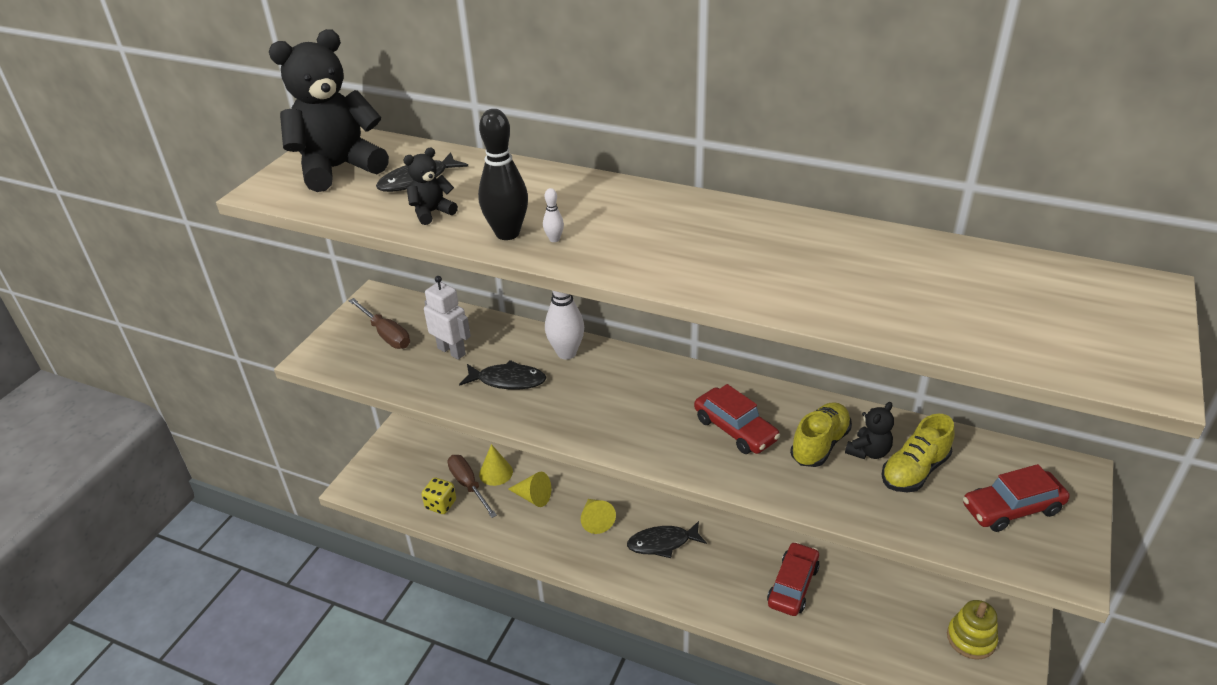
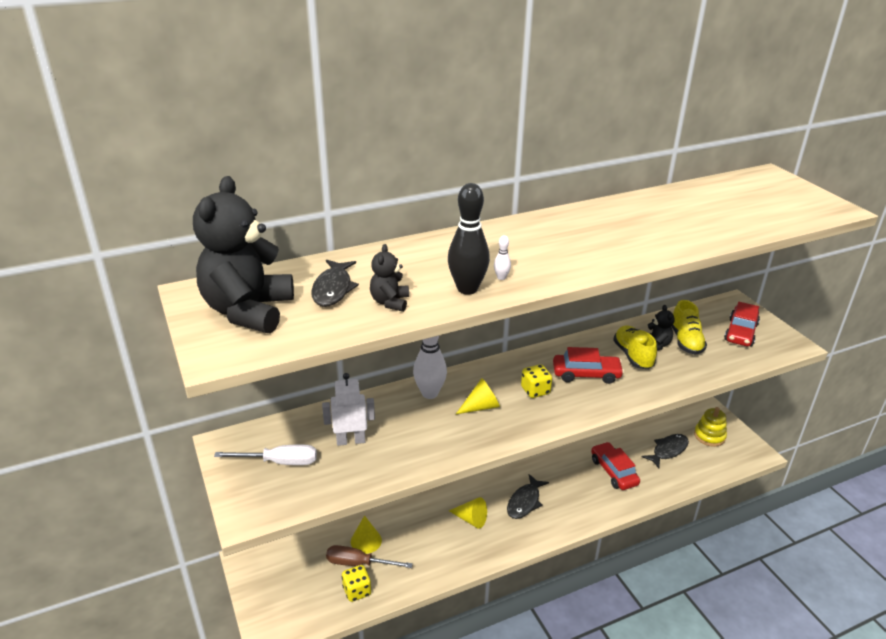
camera: 50 degrees left, 5 degrees down
(386, 334) = (279, 462): brown screwdriver -> white screwdriver
(507, 380) = (421, 433): black fish -> black fish (668, 450)
(533, 497) = (413, 536): yellow cone -> yellow cone (481, 407)
(659, 411) = (535, 391): none -> yellow dice

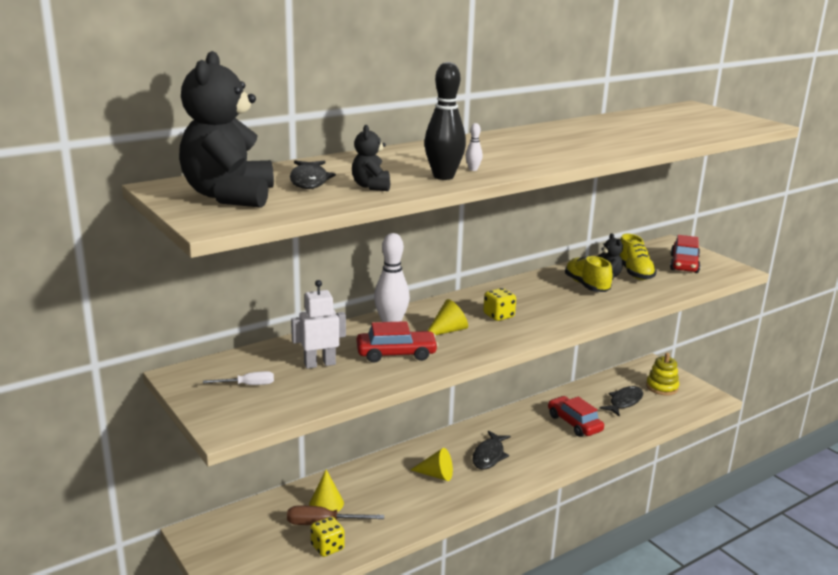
camera: 10 degrees left, 10 degrees down
(279, 462) = (248, 385): white screwdriver -> white screwdriver, size x0.64
(586, 374) = (545, 301): red car -> red car (396, 354)

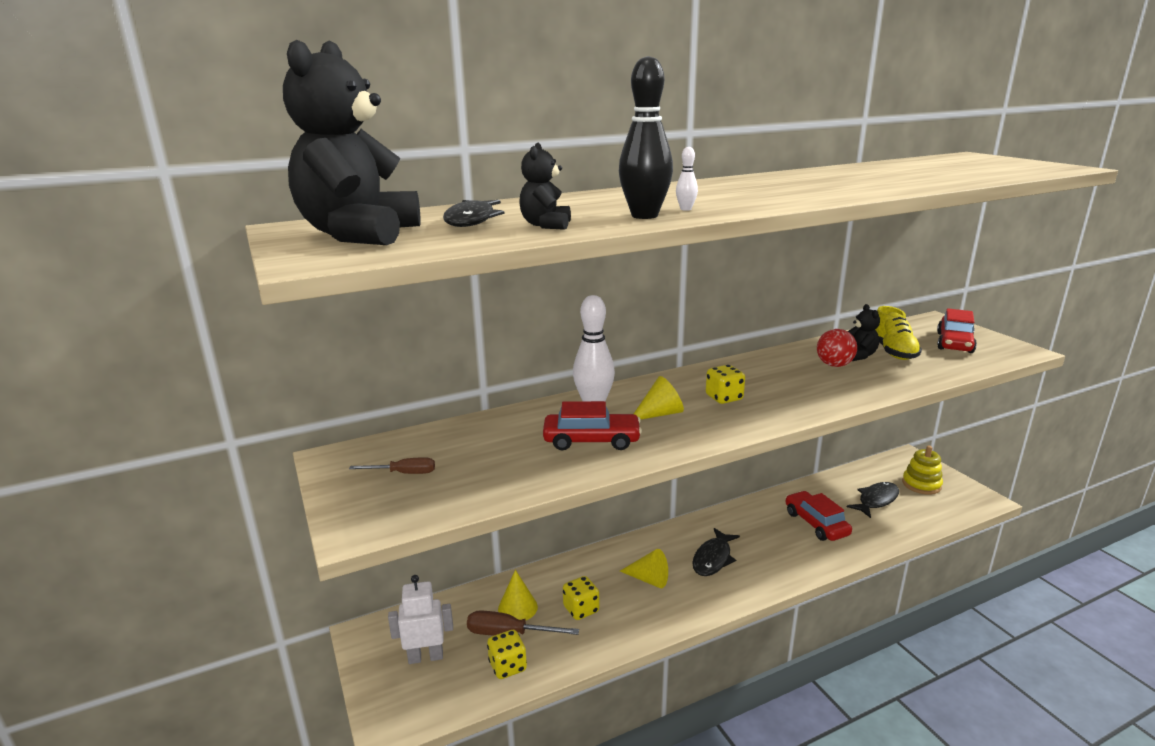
camera: 10 degrees right, 0 degrees up
(248, 385) = (404, 473): white screwdriver -> brown screwdriver
(319, 364) = (497, 450): white robot -> white robot (425, 657)
(381, 501) = (581, 609): none -> yellow dice
(586, 285) = (834, 365): yellow shoe -> red ball

